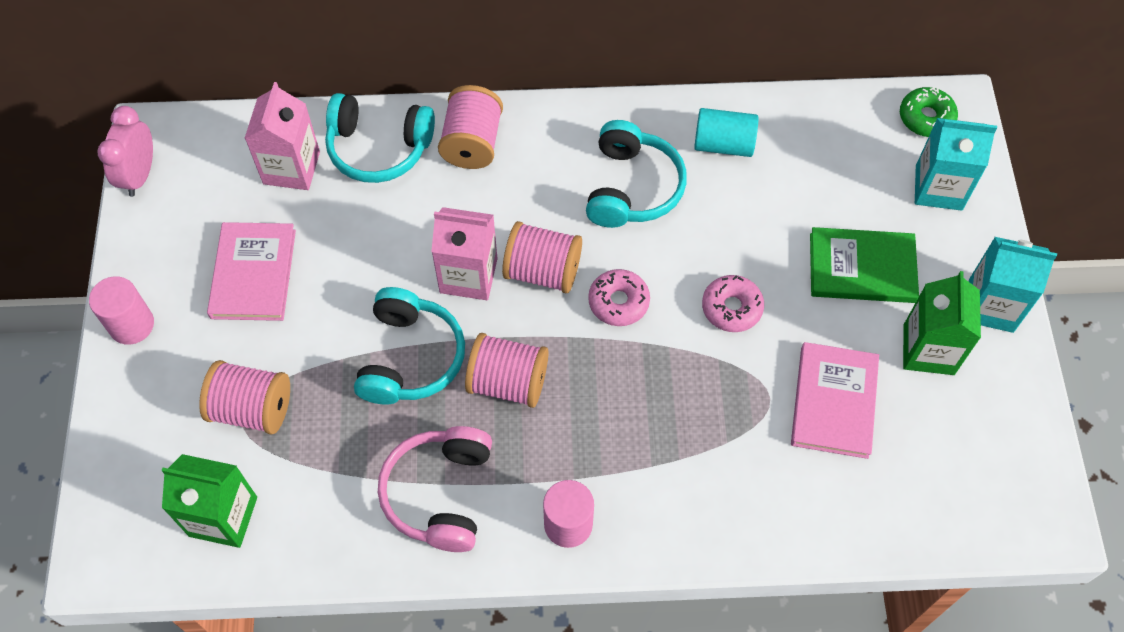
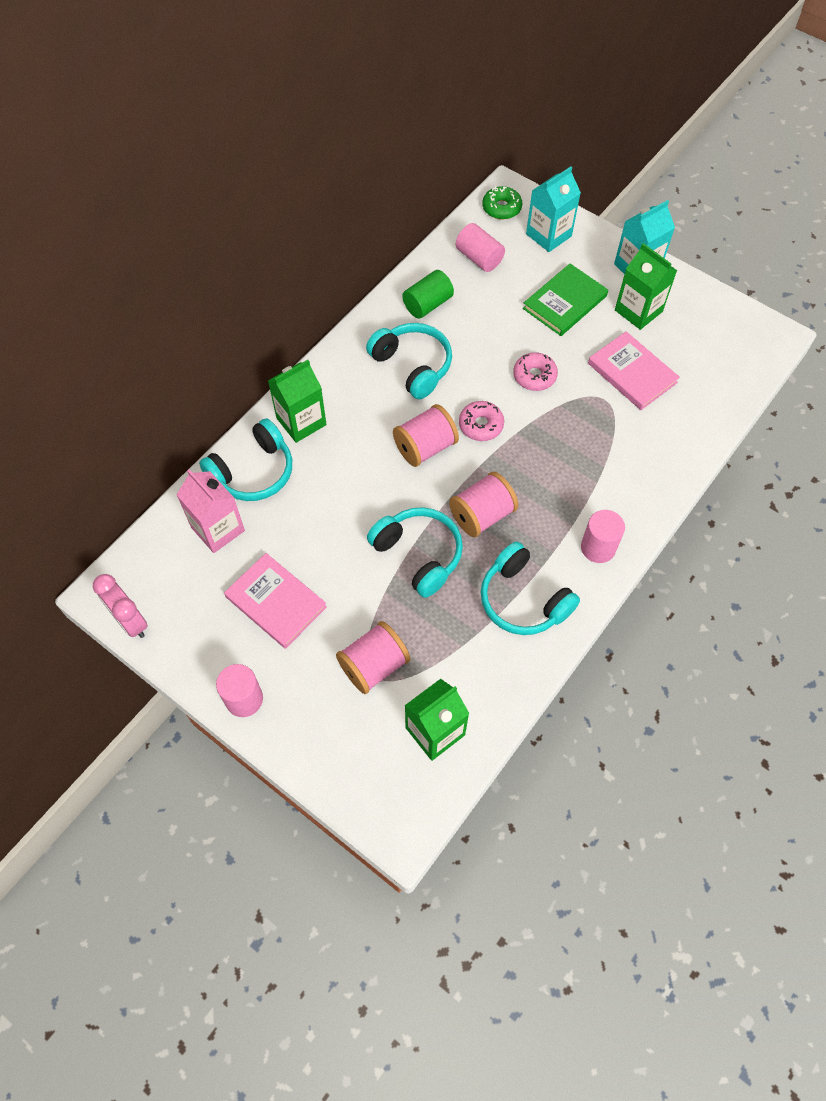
camera: 50 degrees left, 0 degrees up
(440, 493) = (523, 600): pink headphones -> turquoise headphones
(468, 275) = (391, 486): pink carton -> none
(472, 143) = (301, 421): pink spool -> green carton
(723, 144) = (427, 304): turquoise cylinder -> green cylinder
(834, 146) = (479, 258): none -> pink cylinder

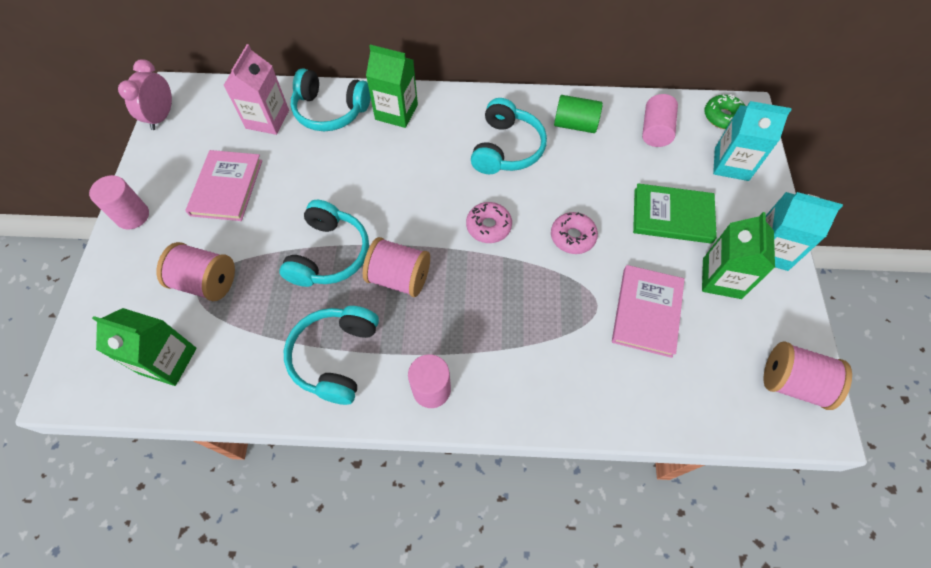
camera: 55 degrees right, 0 degrees up
(425, 447) = (435, 201): pink spool -> pink spool (792, 382)

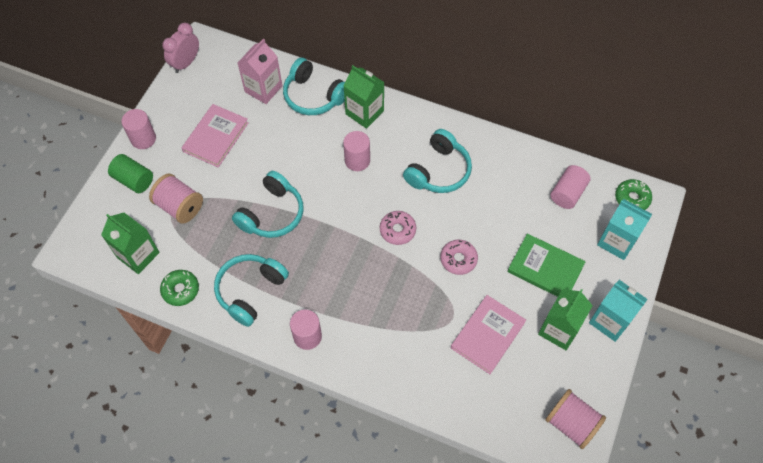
camera: 20 degrees right, 0 degrees up
(241, 387) = (180, 290): none -> green donut
(399, 277) = (316, 248): pink spool -> none
(409, 164) = (357, 160): none -> pink cylinder
(575, 124) = (503, 167): green cylinder -> green cylinder (134, 180)

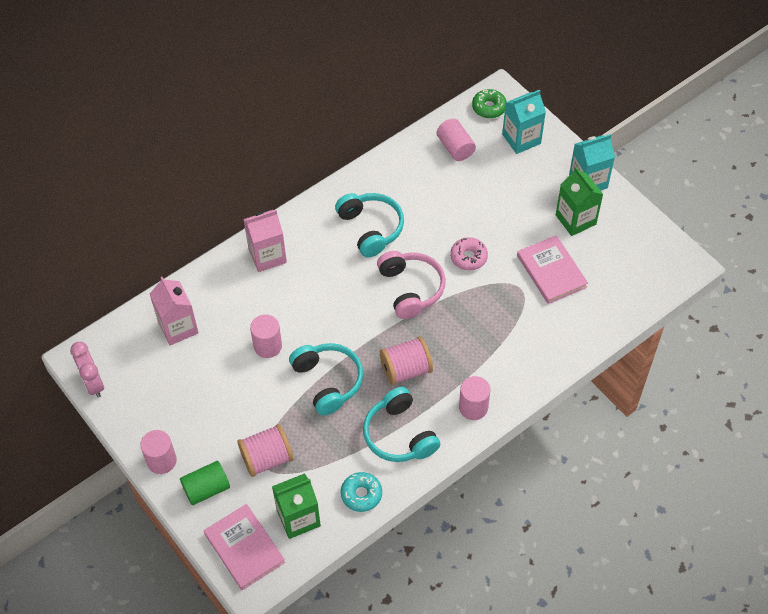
camera: 60 degrees left, 5 degrees down
(180, 290) = (361, 494): green donut -> turquoise donut
(216, 137) = (206, 393): pink book -> pink book (244, 548)
(314, 96) = (218, 288): turquoise headphones -> none
(357, 160) = (316, 286): pink cylinder -> pink cylinder (268, 346)
(364, 112) = (267, 256): green carton -> pink carton
(397, 230) = (411, 289): pink donut -> pink headphones
(545, 268) = (515, 200): green book -> none
(571, 423) = (658, 253): pink spool -> pink spool (406, 370)

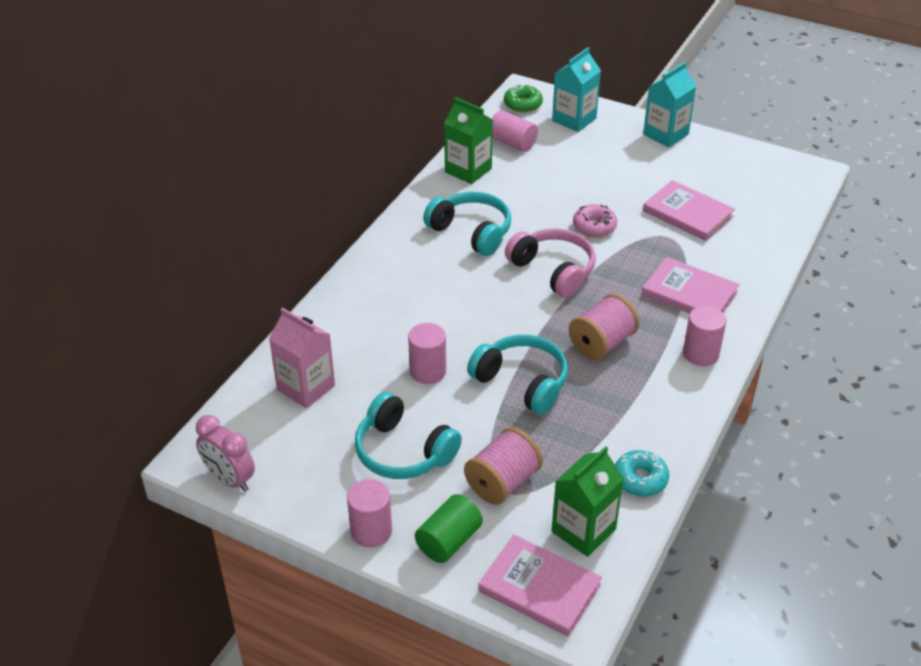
camera: 25 degrees left, 15 degrees down
(267, 256) = (370, 288): pink carton -> none
(399, 435) = (640, 406): turquoise headphones -> turquoise headphones (403, 452)
(501, 349) = (689, 293): none -> pink book
(575, 219) = (678, 166): green carton -> green carton (468, 170)

